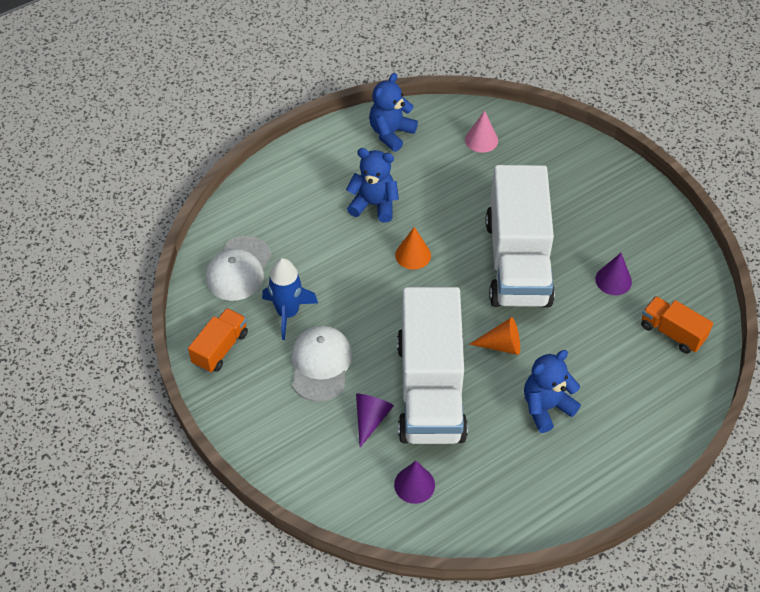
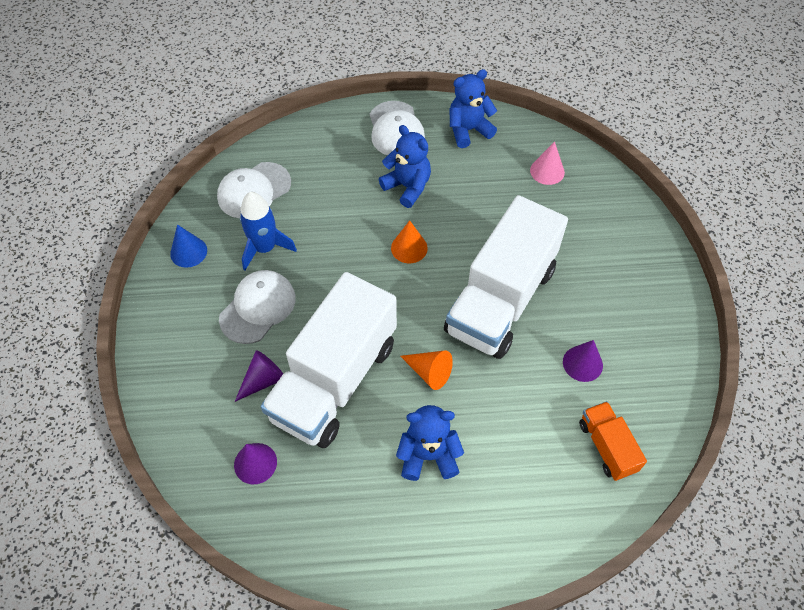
camera: 30 degrees right, 5 degrees up
(220, 348) = (188, 252): orange truck -> blue cone
(327, 160) = (396, 129): none -> white cap

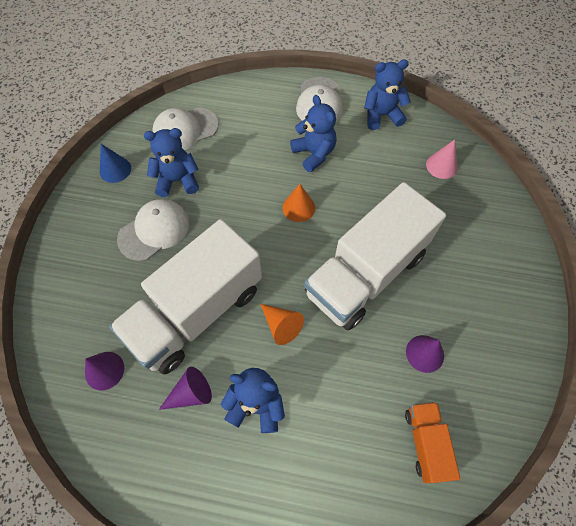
camera: 15 degrees right, 5 degrees up
(263, 380) = (137, 296): purple cone -> purple cone (191, 393)
(265, 248) = (177, 180): blue rocket -> blue teddy bear

